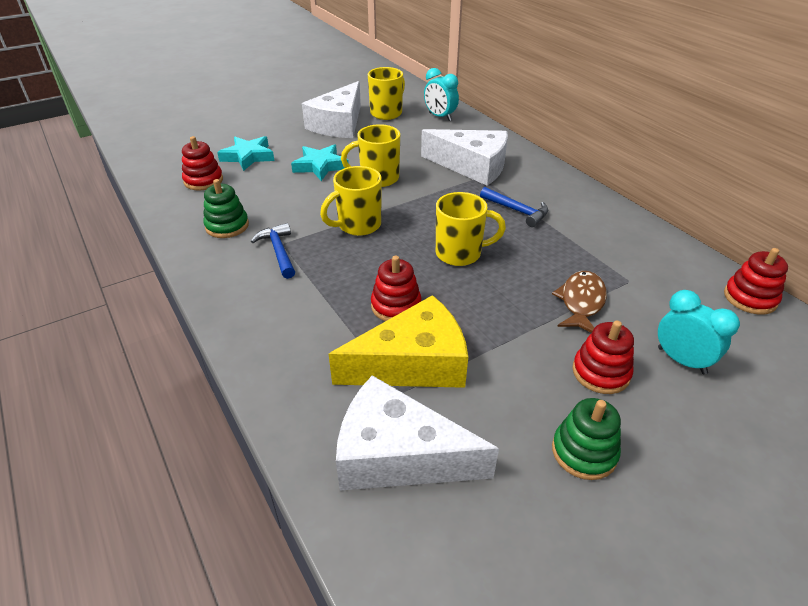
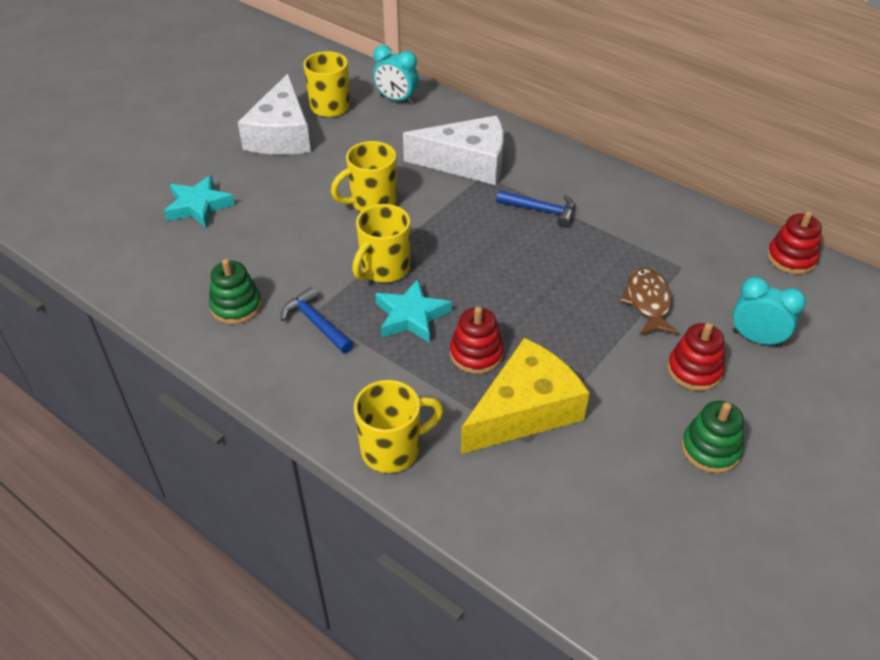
camera: 20 degrees left, 5 degrees up
(203, 180) = (165, 252): red stacking toy -> none
(320, 166) = (295, 200): turquoise star -> turquoise star (411, 316)
(397, 455) = (557, 501): white cheese -> none
(460, 253) = (509, 277): yellow mug -> yellow mug (393, 449)

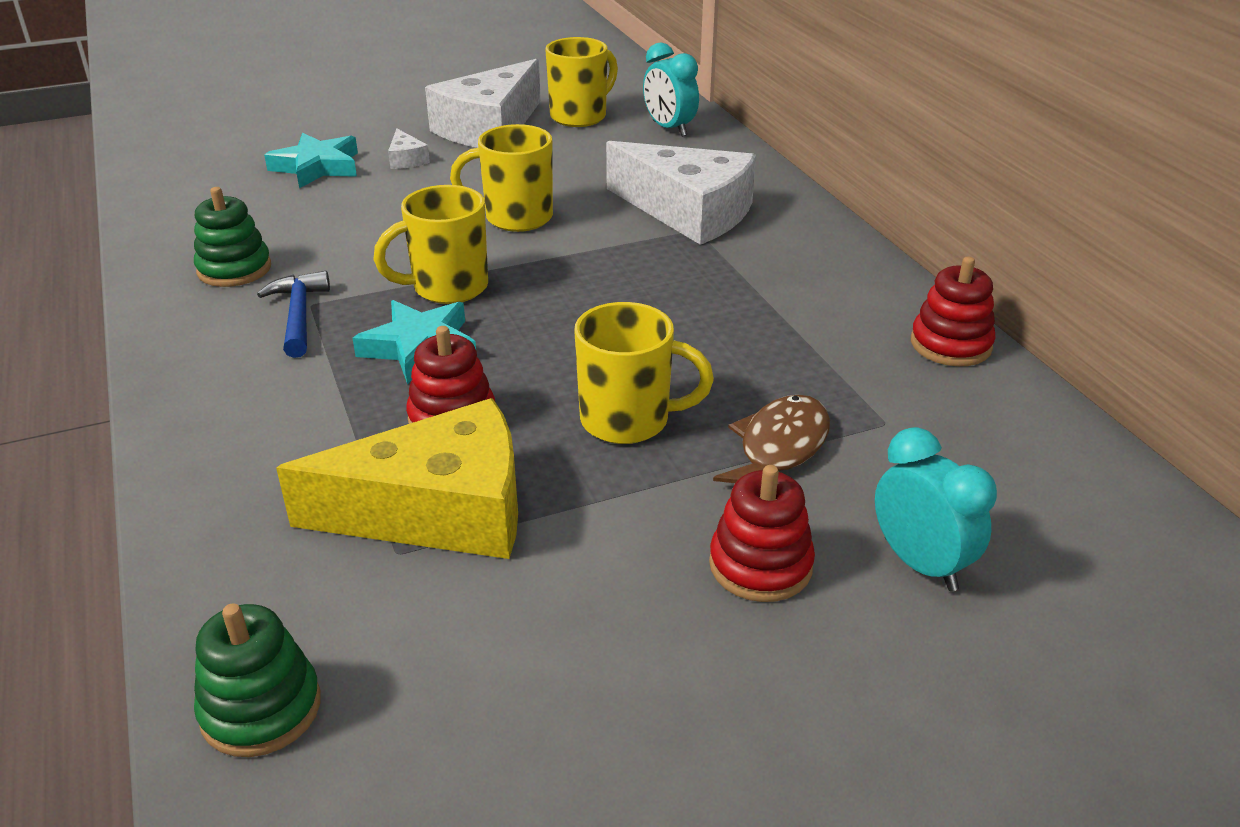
camera: 30 degrees right, 10 degrees down
(253, 179) = (406, 159): none -> white cheese
(393, 449) = (214, 484): yellow mug -> yellow mug (628, 420)
(541, 210) = (734, 290): blue hammer -> none
(710, 449) = (668, 688): green stacking toy -> green stacking toy (261, 708)
(791, 258) = (1103, 476): red stacking toy -> red stacking toy (950, 344)

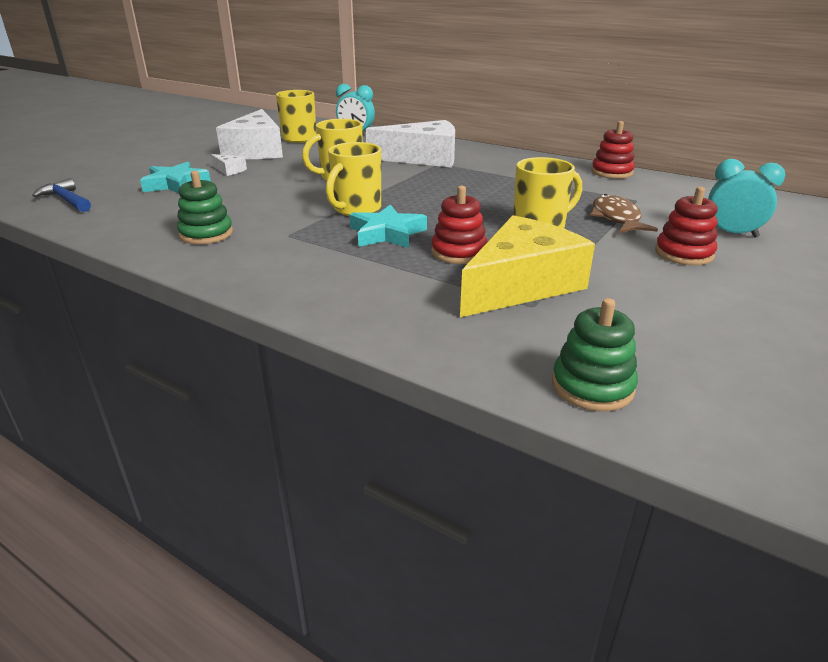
camera: 35 degrees left, 5 degrees down
(299, 315) = (290, 241): blue hammer -> blue hammer (67, 200)

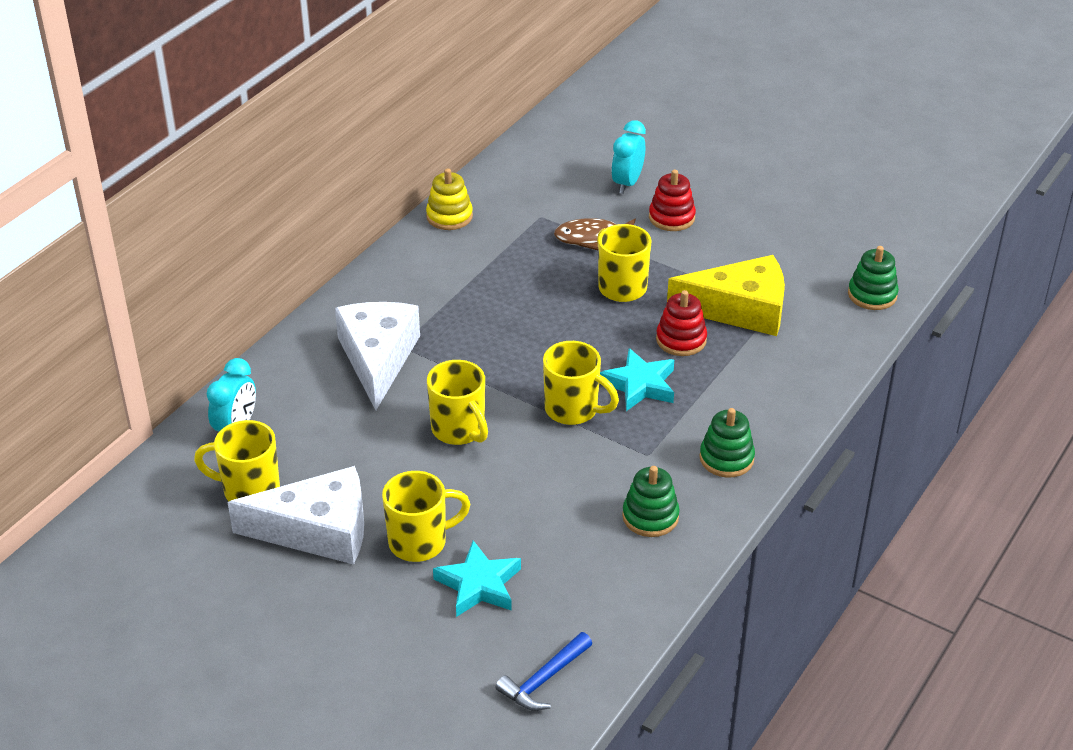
camera: 90 degrees left, 10 degrees up
(229, 170) = (420, 542): white cheese -> yellow mug
(266, 267) = (726, 458): none -> green stacking toy
(521, 285) = (740, 309): yellow cheese -> yellow cheese turned 135 degrees clockwise
(612, 172) = (449, 216): red stacking toy -> yellow stacking toy

